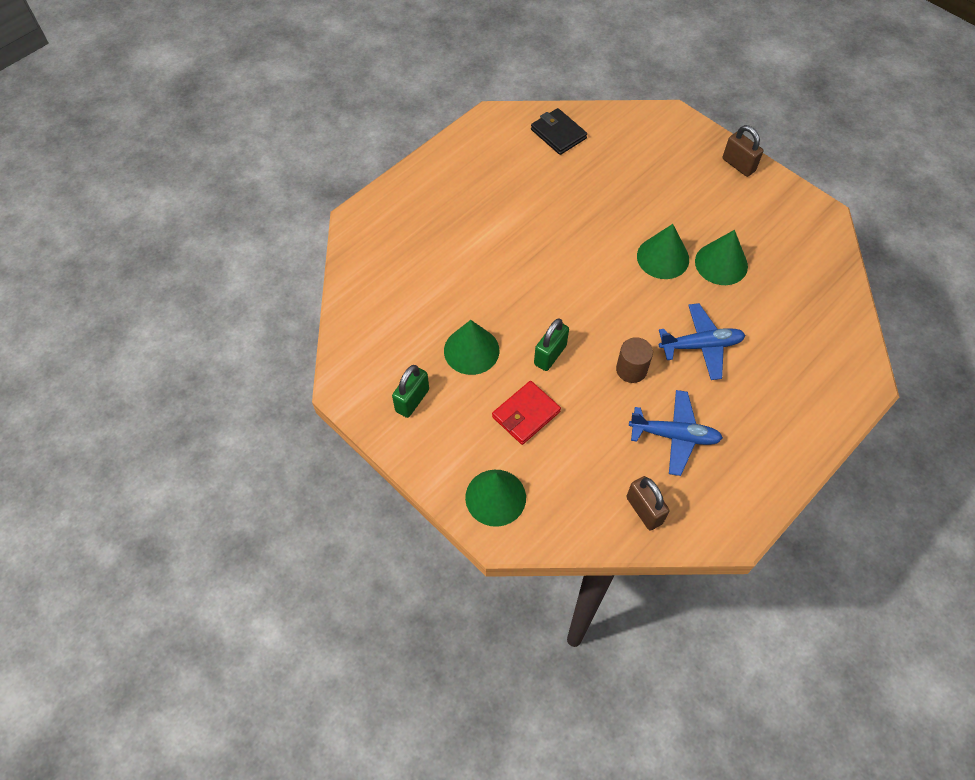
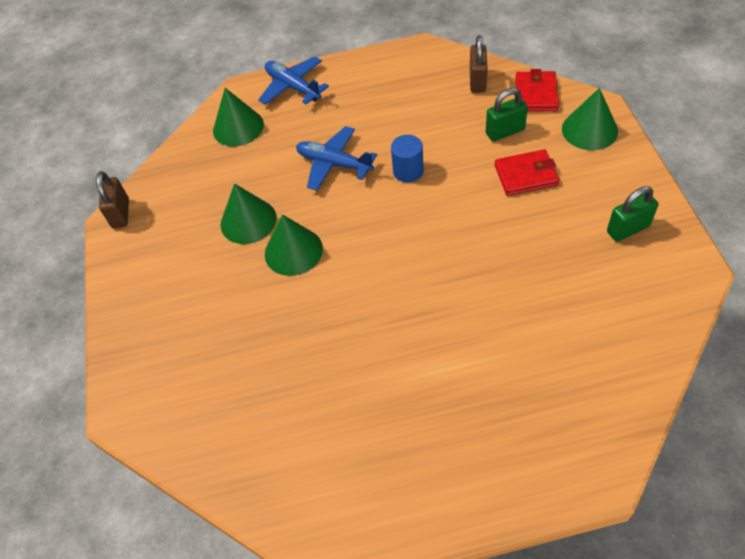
camera: 140 degrees left, 5 degrees down
(471, 350) = (544, 248): green cone -> green cone (238, 127)
(550, 355) = (470, 212): green padlock -> green padlock (505, 132)
(558, 134) = (268, 464): black wallet -> none
(573, 520) = (536, 94): none -> red wallet
(631, 369) = (408, 171): brown cylinder -> blue cylinder
(674, 436) = (415, 114): blue plane -> blue plane (293, 87)
(738, 165) = (125, 310): brown padlock -> brown padlock (121, 214)

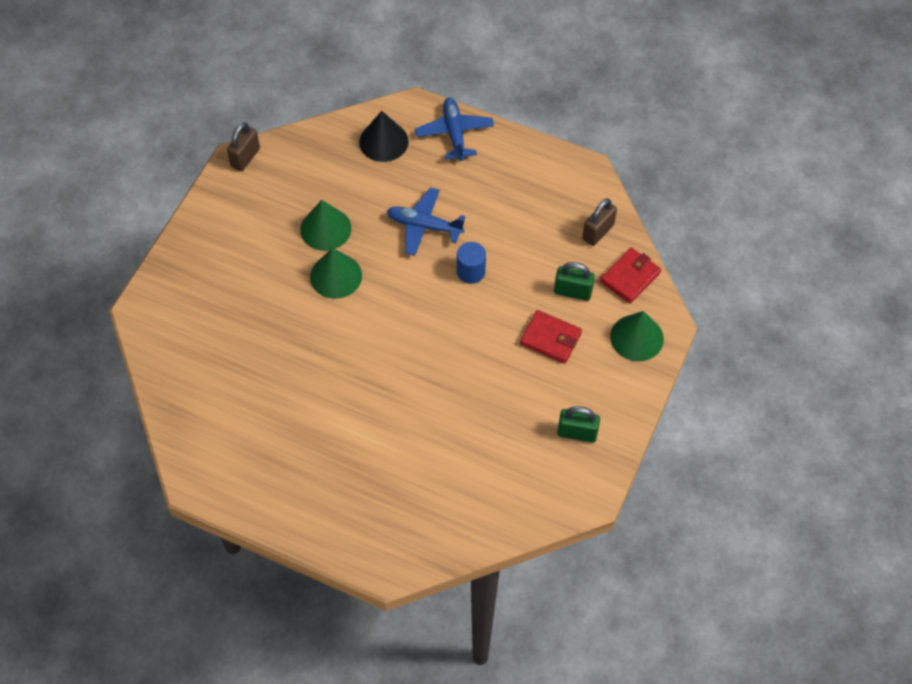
camera: 30 degrees right, 5 degrees up
(238, 127) = (383, 141): green cone -> black cone
(334, 164) = (424, 226): blue plane -> blue plane turned 45 degrees counterclockwise

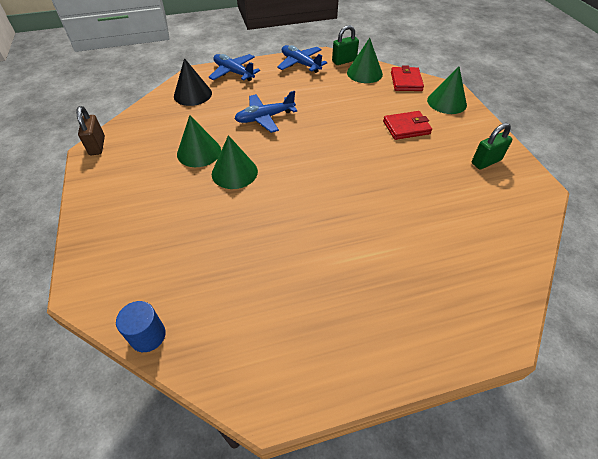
camera: 40 degrees left, 10 degrees down
(471, 271) = (320, 123): blue cylinder -> blue cylinder (148, 336)
(541, 168) = (300, 64): none -> blue plane
(573, 292) = (387, 102): green padlock -> green padlock (344, 61)
(598, 232) = (364, 73): brown padlock -> green cone

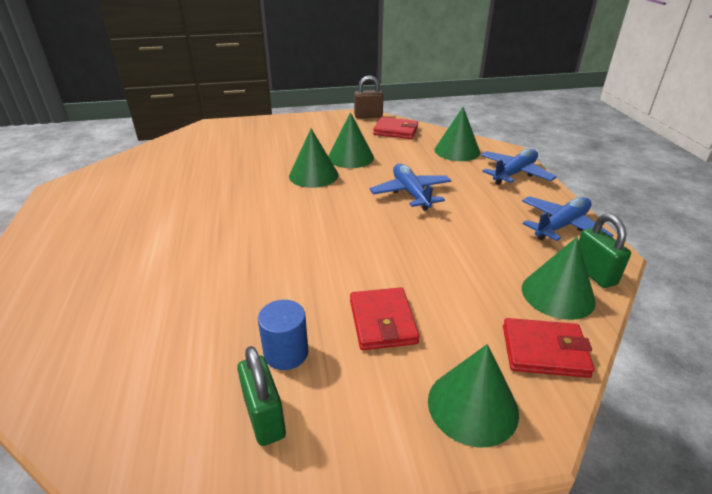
camera: 95 degrees right, 15 degrees down
(143, 126) = (396, 131): none -> red wallet
(148, 336) = (155, 147): blue cylinder -> blue cylinder (286, 353)
(192, 94) = (457, 151): black cone -> green cone

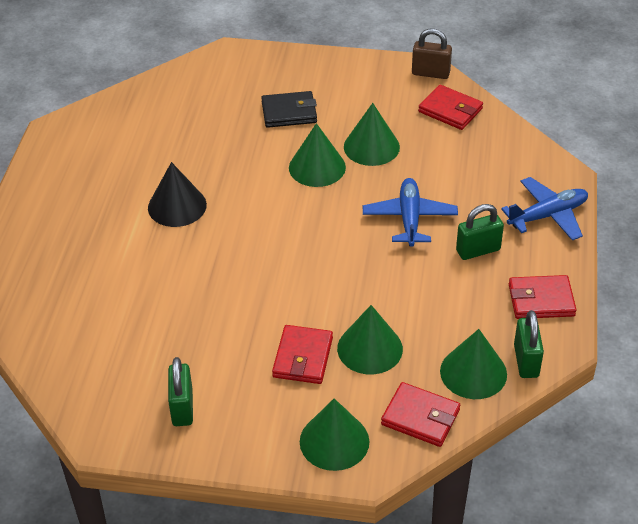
camera: 20 degrees right, 10 degrees up
(195, 221) = (177, 206): none -> black cone
(273, 148) = (289, 112): none -> black wallet
(286, 353) = (214, 364): blue cylinder -> none
(457, 151) = (505, 163): green cone -> green cone (370, 348)
(481, 203) = (478, 250): none -> green padlock
(561, 226) = (541, 300): blue plane -> red wallet

